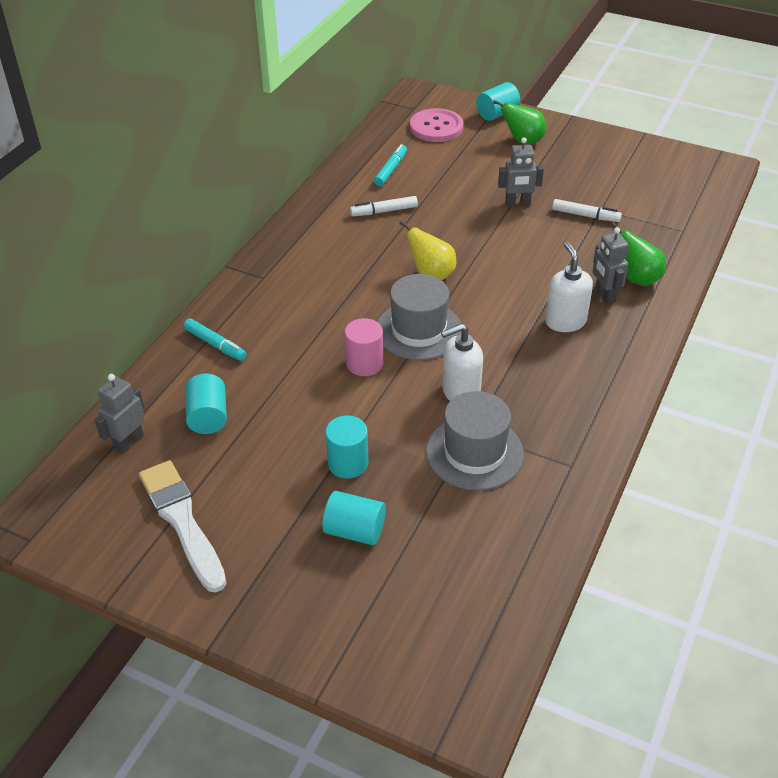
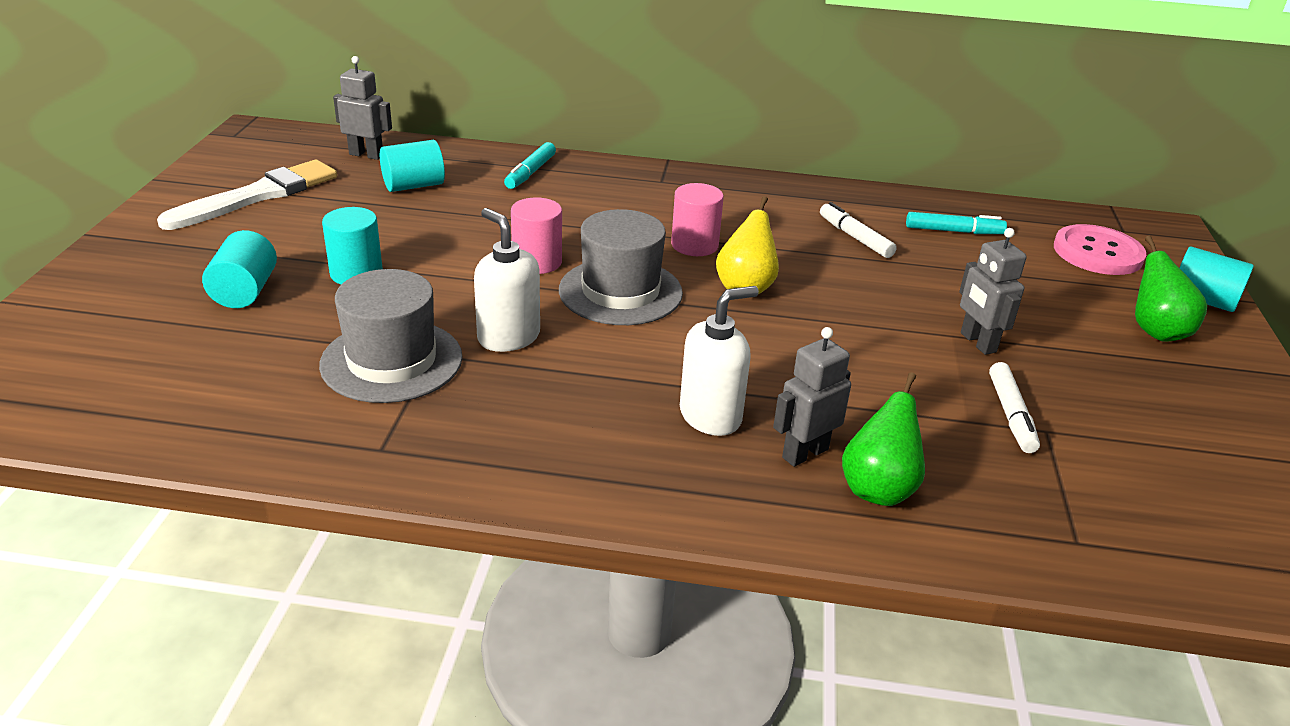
camera: 70 degrees right, 10 degrees down
(368, 283) = (694, 245): none -> pink cylinder

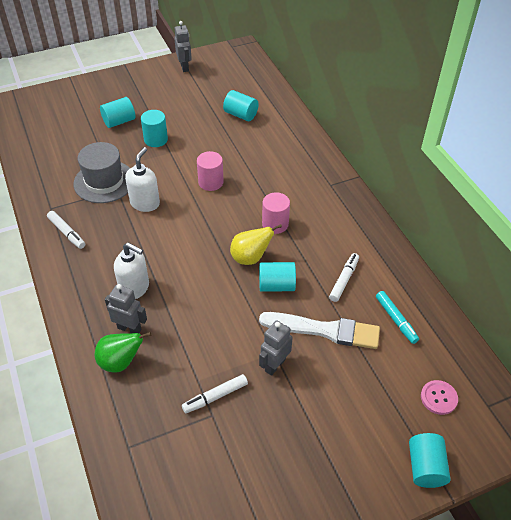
camera: 60 degrees right, 15 degrees up
(258, 196) = (189, 82): white brush -> white brush (324, 330)
(366, 155) = (254, 87): grey robot -> grey robot (184, 67)
(480, 450) = (67, 232): none -> white marker
(530, 172) = (291, 140): turquoise marker -> none
(620, 292) = (209, 218): grey hat -> none
(822, 287) = (276, 285): none -> turquoise cylinder
(1097, 253) = (438, 398): pink button -> pink button, size x0.60
(1155, 331) = (359, 447): green pear -> none

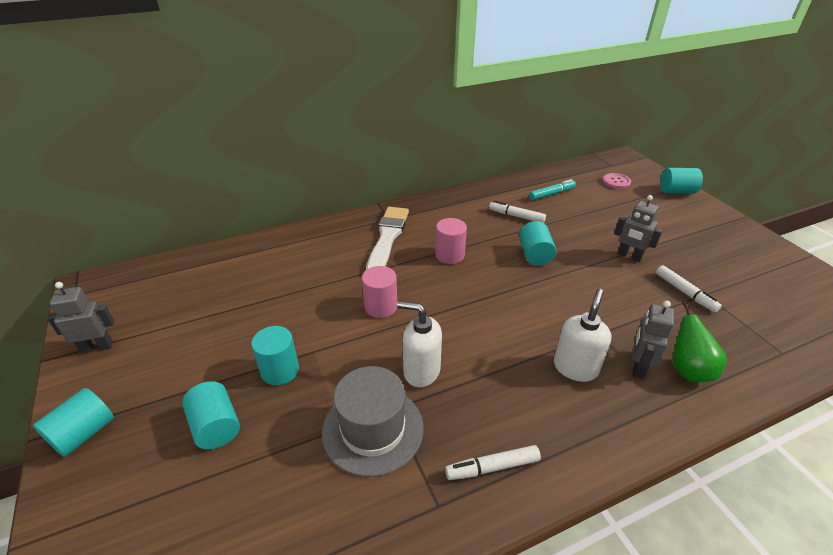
camera: 90 degrees left, 10 degrees down
(67, 232) = (492, 467): white marker -> white marker turned 150 degrees counterclockwise
(241, 115) = (248, 283): turquoise cylinder -> turquoise cylinder (84, 433)
(250, 258) = (502, 272): yellow pear -> none
(324, 330) = (577, 228): white brush -> white brush (387, 238)

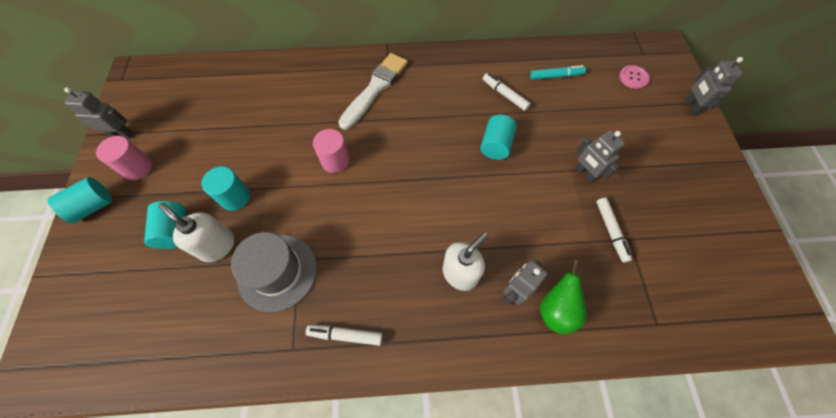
camera: 20 degrees right, 25 degrees up
(421, 371) = (336, 234): white soap dispenser -> white soap dispenser (217, 246)
(449, 255) = (419, 123): pink cylinder -> pink cylinder (137, 167)
(676, 191) = (691, 107): turquoise cylinder -> grey robot

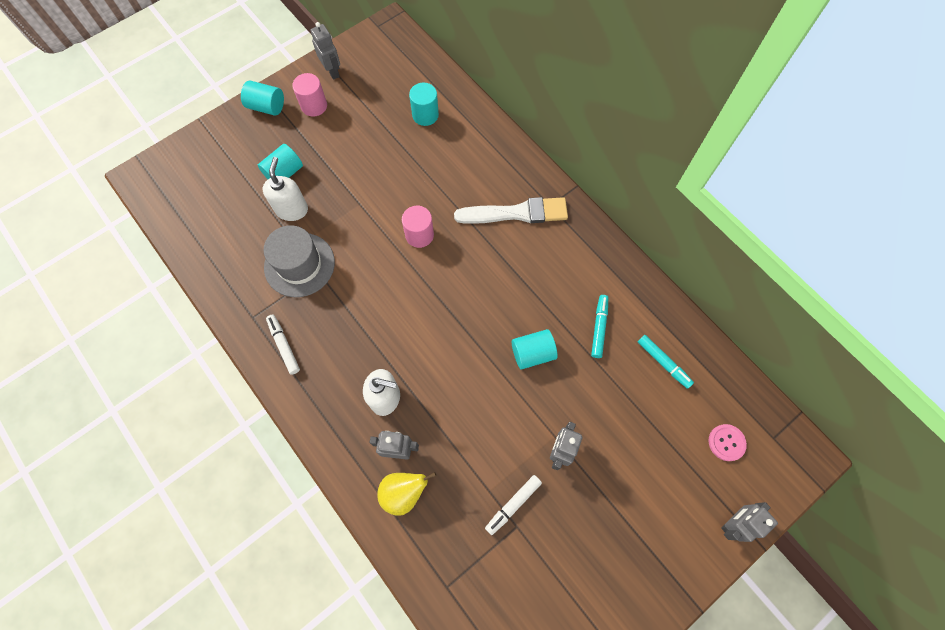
camera: 55 degrees right, 5 degrees up
(235, 197) = (336, 189): turquoise cylinder -> turquoise cylinder (425, 115)
(505, 95) = (599, 328): white marker -> turquoise marker
(555, 310) = (404, 493): green pear -> yellow pear

